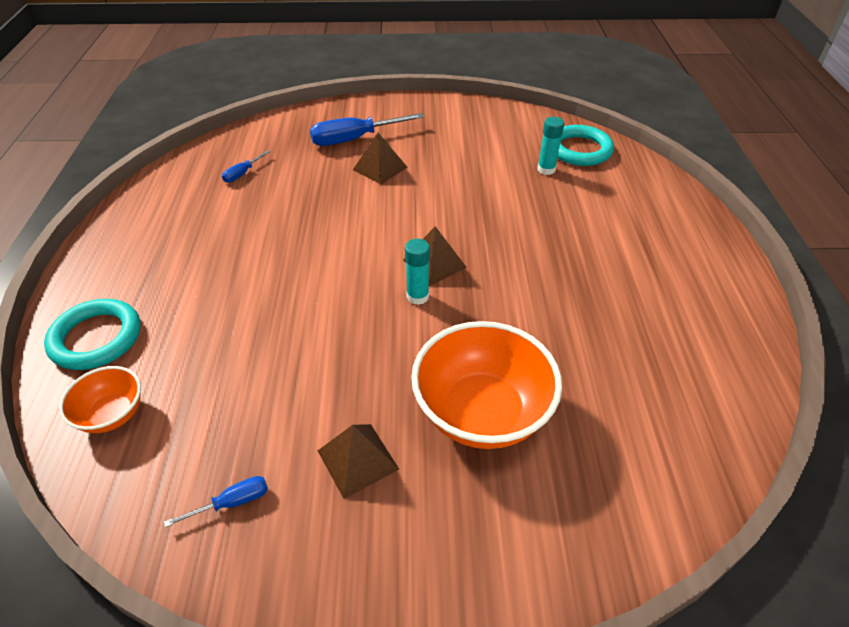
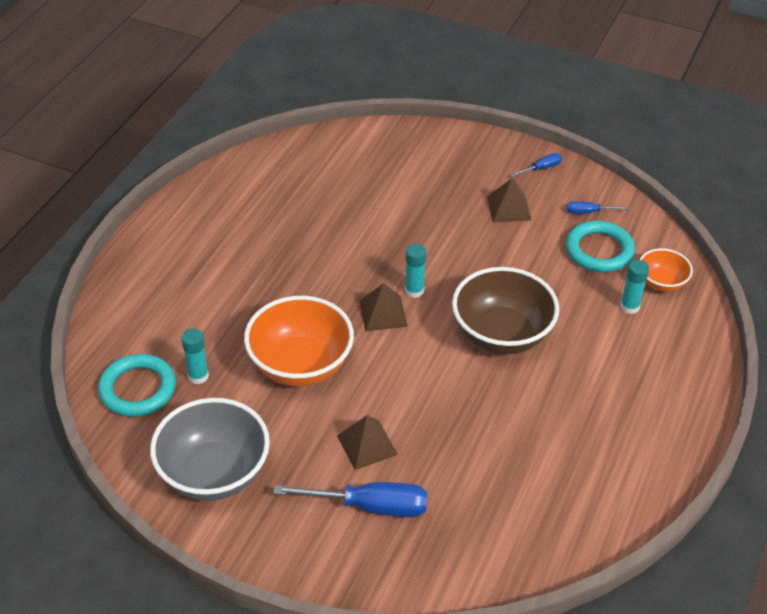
camera: 155 degrees left, 0 degrees up
(96, 338) = (677, 344): turquoise ring -> turquoise ring (599, 250)
(157, 365) = (629, 306): none -> turquoise glue stick
(243, 174) = (522, 495): blue screwdriver -> blue screwdriver (541, 168)
(302, 283) = (502, 335): none -> brown bowl
(475, 126) = (214, 473): none -> grey bowl
(482, 412) = (420, 205): orange bowl -> orange bowl (300, 365)

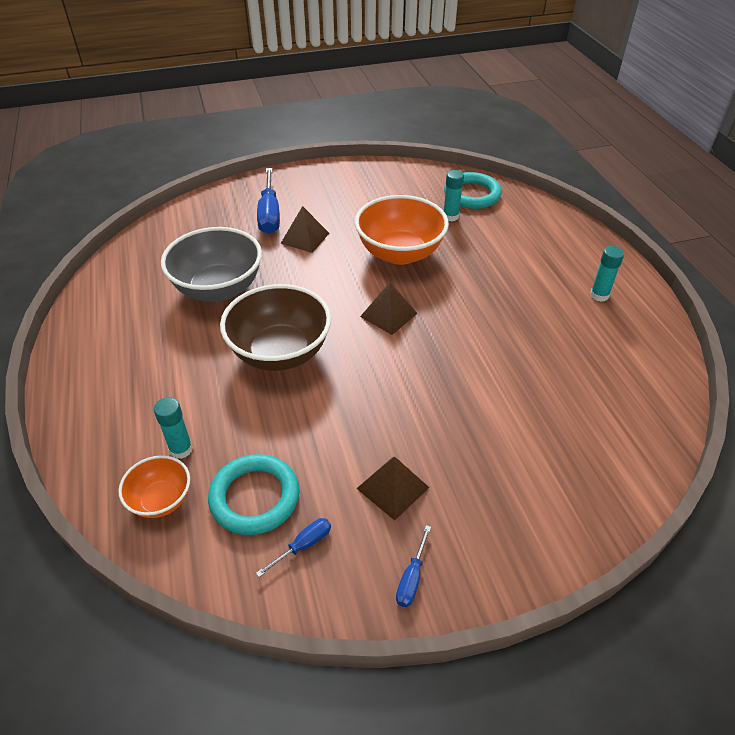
camera: 140 degrees right, 0 degrees up
(214, 473) = (374, 186): grey bowl -> grey bowl (218, 289)
(370, 506) = (270, 214): blue screwdriver -> blue screwdriver turned 60 degrees counterclockwise
(414, 290) = (386, 345): turquoise glue stick -> turquoise glue stick (599, 295)

